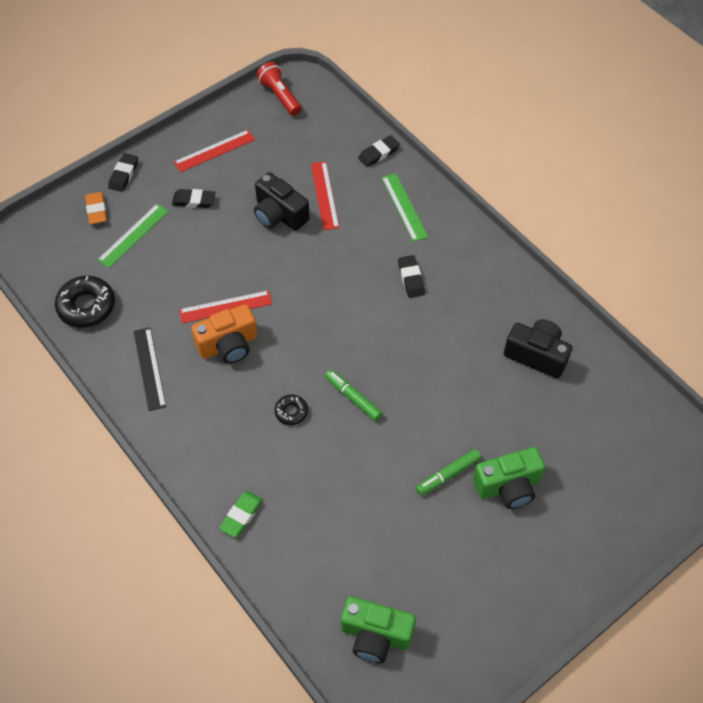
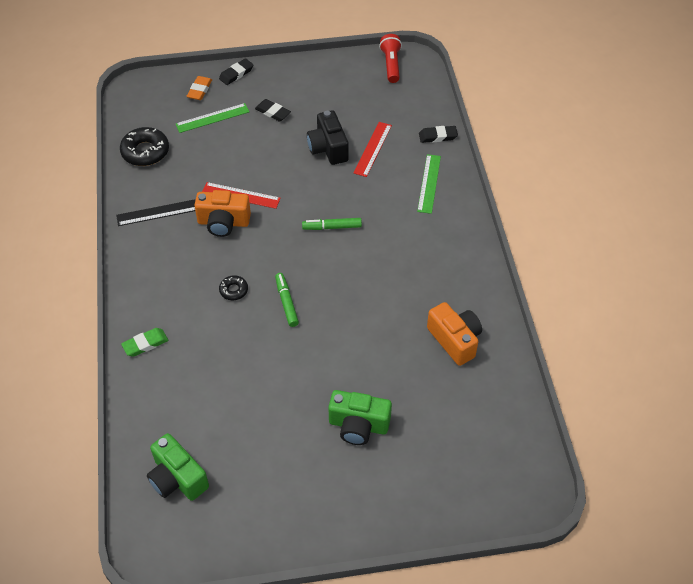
camera: 30 degrees right, 5 degrees down
(149, 368) = (157, 213): black ruler -> black ruler turned 60 degrees clockwise
(214, 151) = (313, 84): red ruler -> none
(411, 278) = (395, 237): black eraser -> none
(448, 475) = (317, 393): green marker -> green marker (332, 227)
(536, 355) = (455, 340): black camera -> orange camera

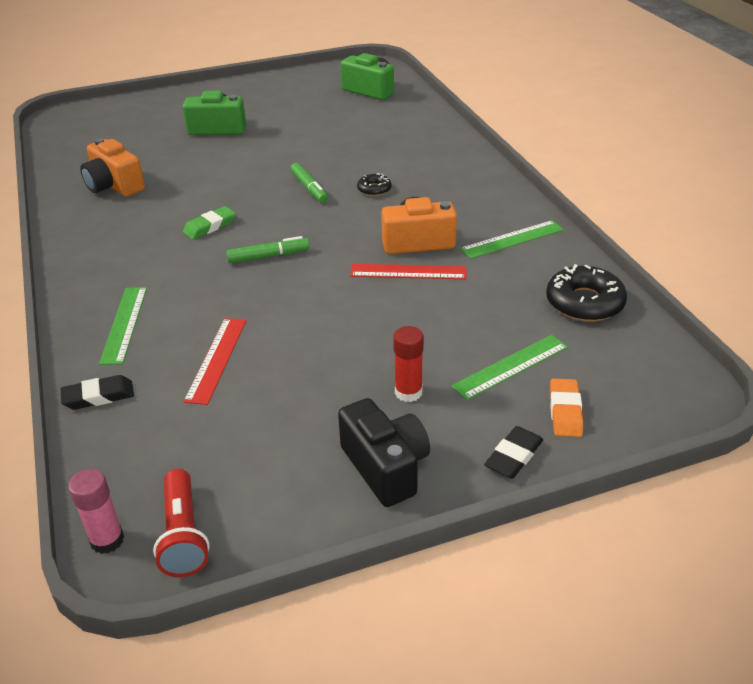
camera: 170 degrees right, 15 degrees down
(145, 344) = (447, 145): green eraser -> green eraser (210, 226)
(157, 213) = (512, 239): black ruler -> green ruler
(273, 112) = (408, 392): black eraser -> red glue stick
(328, 148) = (293, 349): black camera -> black camera (385, 467)
(423, 67) = (107, 540): none -> pink glue stick

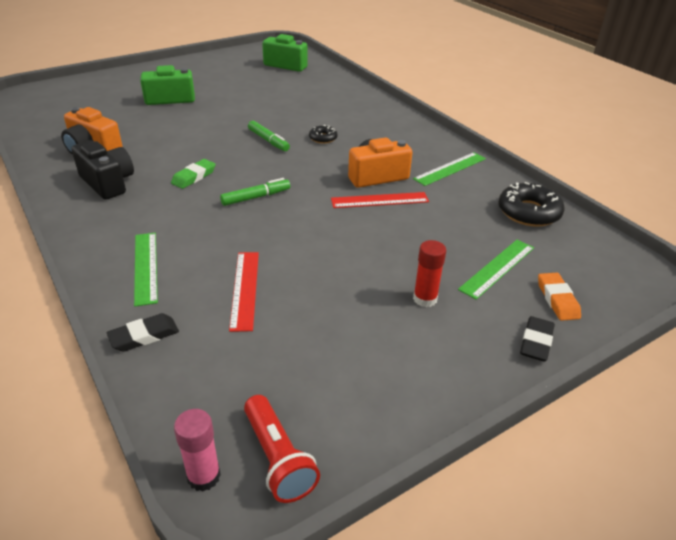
camera: 15 degrees left, 0 degrees up
(385, 467) = (435, 366): black camera -> black camera (108, 183)

